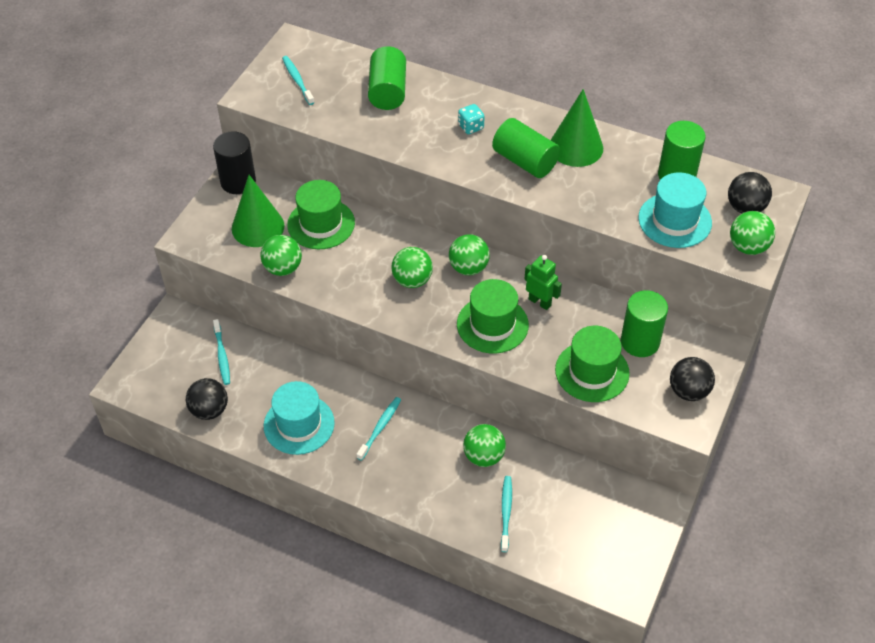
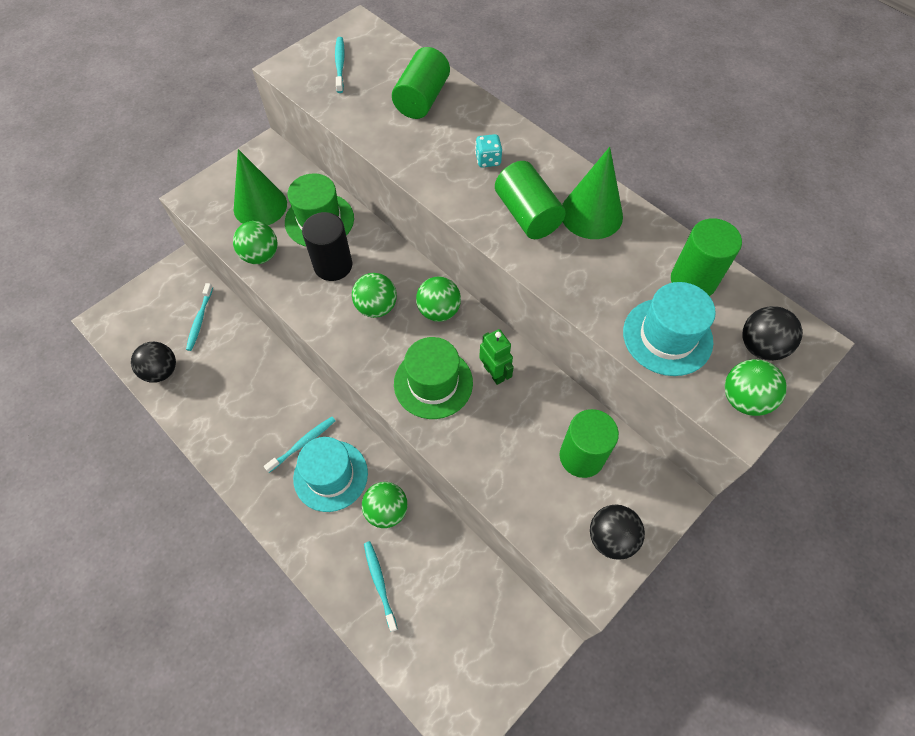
camera: 20 degrees right, 10 degrees up
(238, 182) = (266, 156): black cylinder -> black cylinder (333, 265)
(299, 424) = (231, 413): turquoise hat -> turquoise hat (330, 475)
(506, 512) = (379, 583): turquoise toothbrush -> turquoise toothbrush turned 45 degrees counterclockwise
(592, 371) = (513, 475): green hat -> none

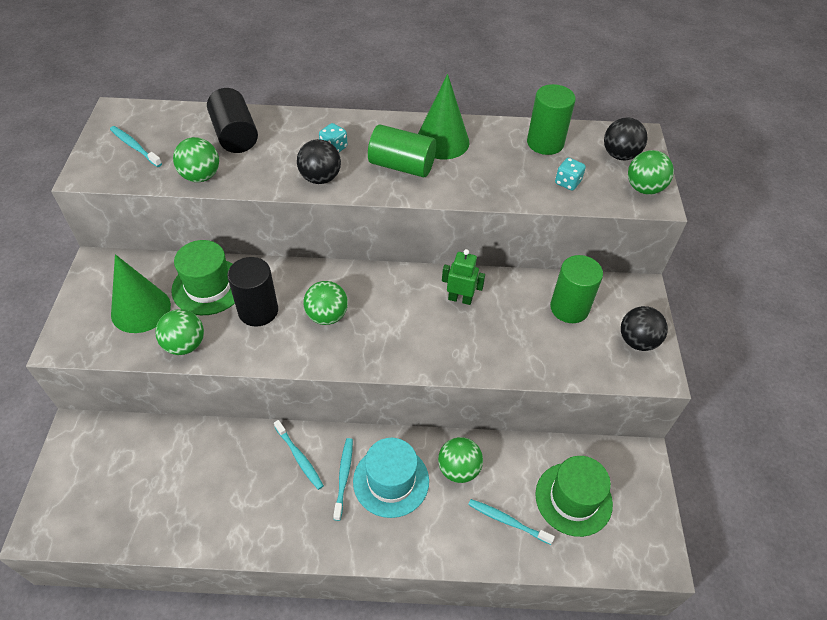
camera: 45 degrees left, 10 degrees down
(161, 371) = (151, 525): black ball -> black ball (320, 178)
(200, 320) = (144, 457): turquoise toothbrush -> turquoise toothbrush (299, 458)
(422, 99) = (235, 135): green cylinder -> black cylinder
(433, 383) = (426, 335): green hat -> green hat (573, 499)
(439, 311) = (376, 286): green ball -> green ball (201, 176)
(667, 336) = (567, 182): turquoise hat -> turquoise dice

